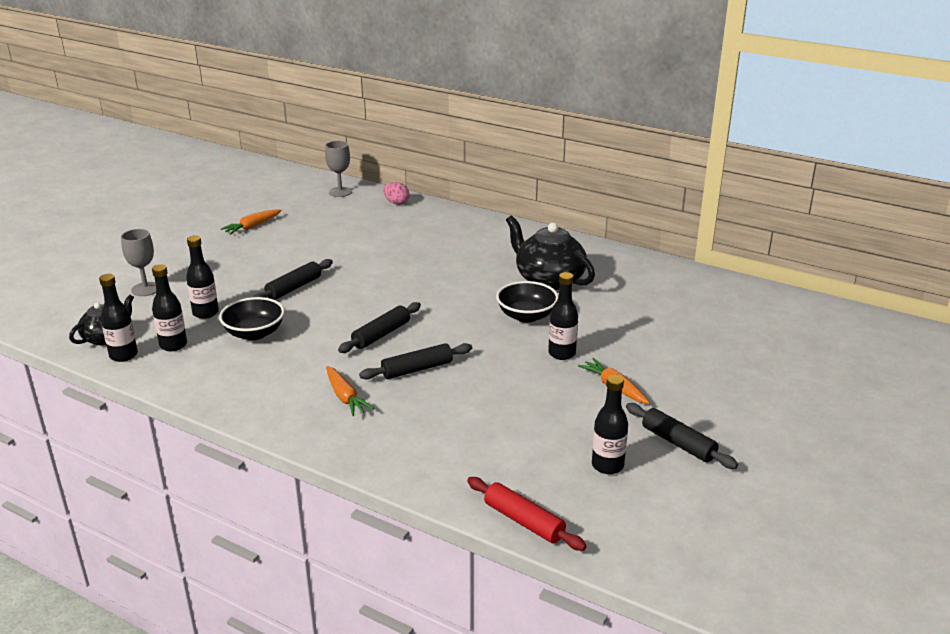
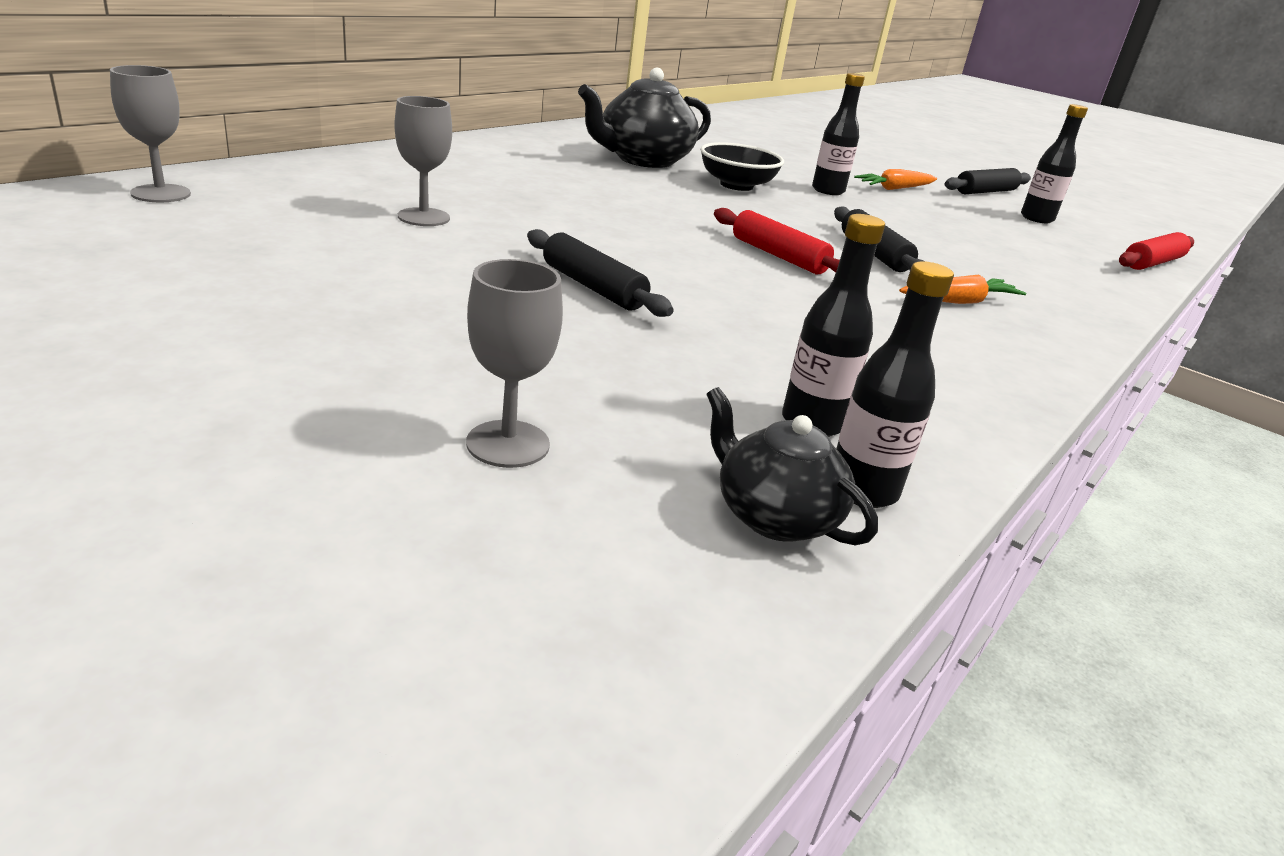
camera: 85 degrees left, 0 degrees up
(205, 313) = (672, 376): black bottle -> none
(252, 227) = (240, 285): orange carrot -> none
(254, 333) = (766, 339): black bowl -> none
(358, 240) = (424, 217): none -> grey goblet
(381, 335) = (778, 256): black rolling pin -> red rolling pin
(396, 203) = (286, 171): pink egg -> none

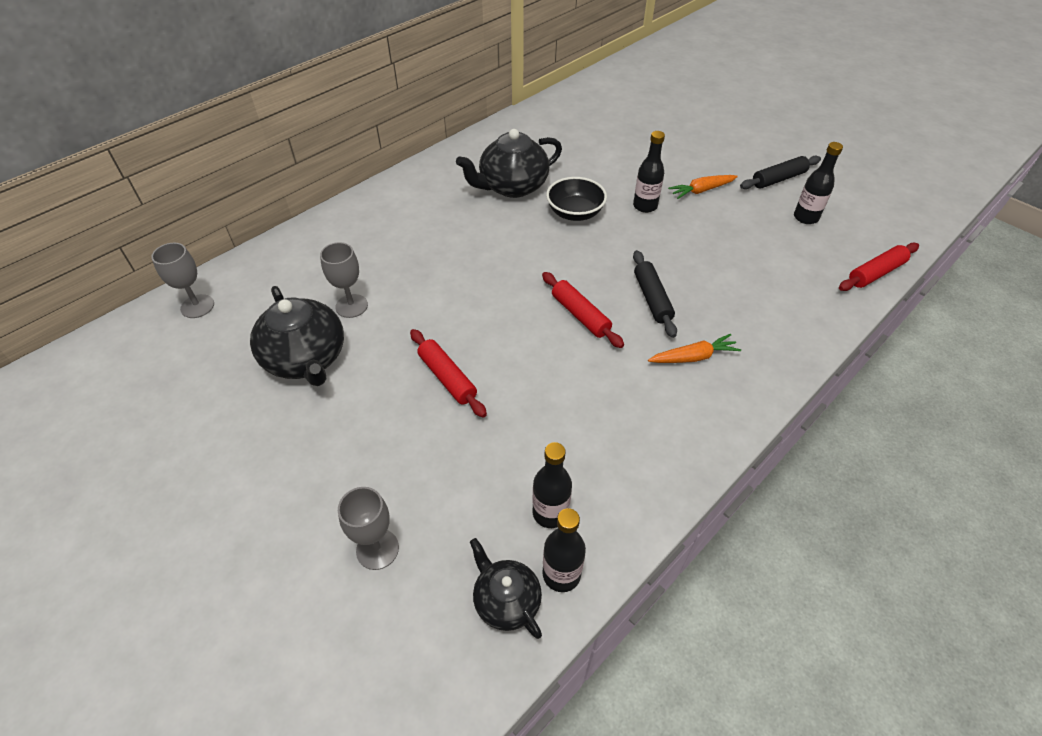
camera: 10 degrees right, 20 degrees up
(351, 252) = (306, 359): none -> black teapot
(593, 287) = (447, 378): black rolling pin -> red rolling pin

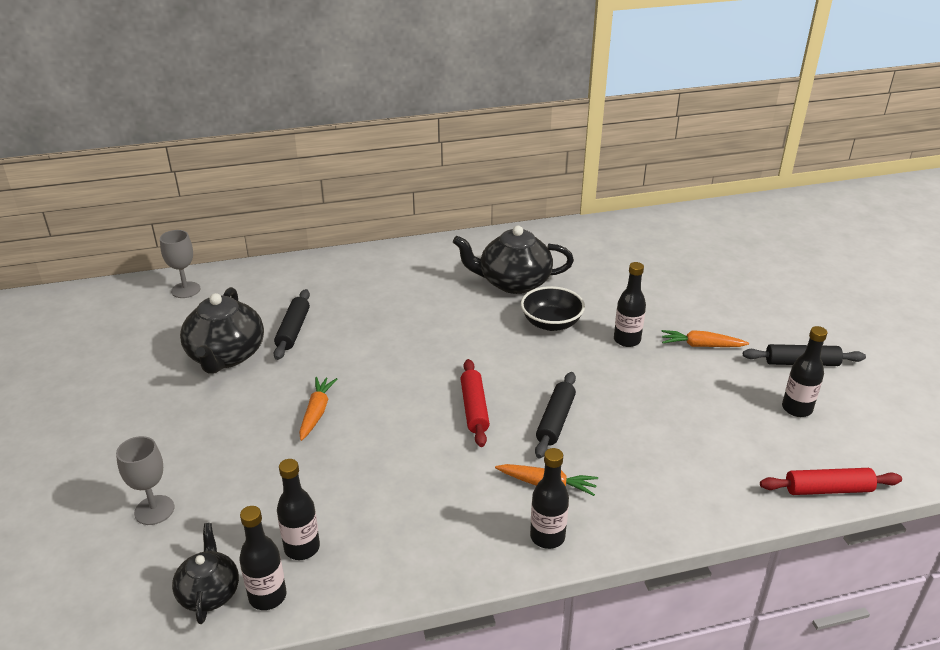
camera: 30 degrees right, 15 degrees down
(351, 306) = (293, 330): grey goblet -> black rolling pin
(447, 378) = (317, 412): red rolling pin -> orange carrot
(731, 402) = (547, 537): none -> black bottle

